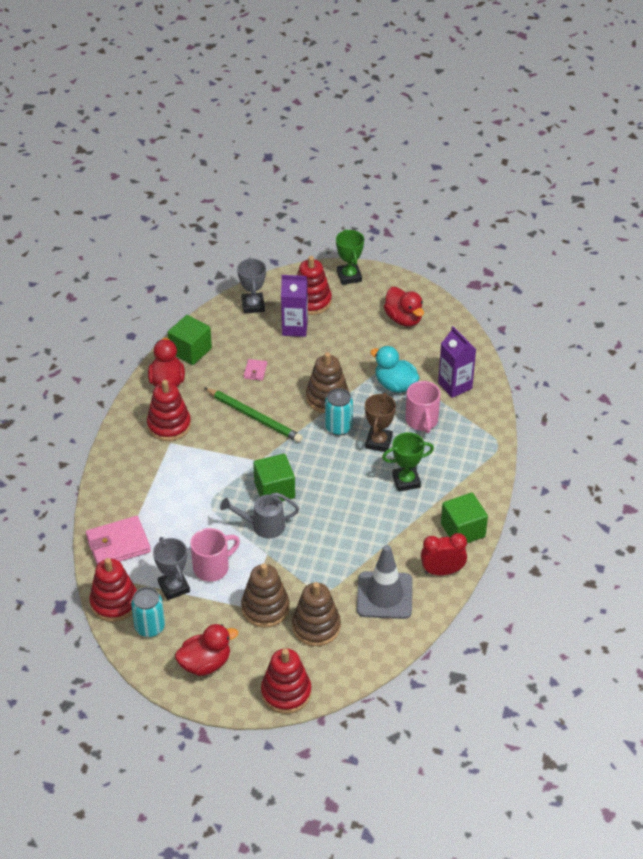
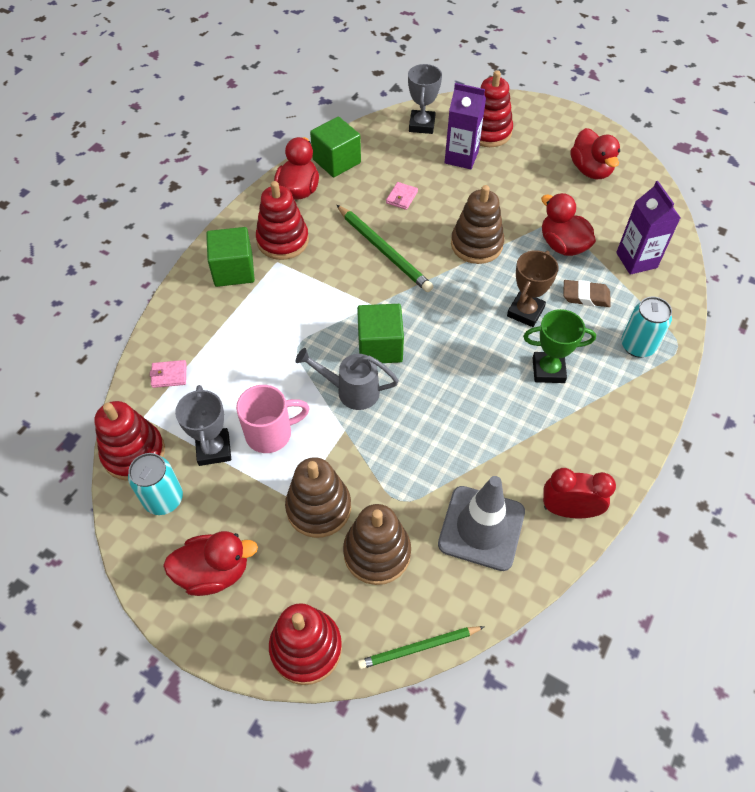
camera: 15 degrees right, 10 degrees up
(118, 544) = (169, 375): pink wallet -> pink wallet, size x0.49
(338, 427) = (480, 283): turquoise can -> turquoise can (637, 346)
(349, 276) = (538, 113): green trophy -> none
(362, 675) = (419, 648): none -> green pencil
(395, 385) = (562, 245): turquoise duck -> red duck
(422, 421) = (585, 296): pink mug -> brown eraser
(463, 530) = (609, 456): green cube -> green cube (233, 270)

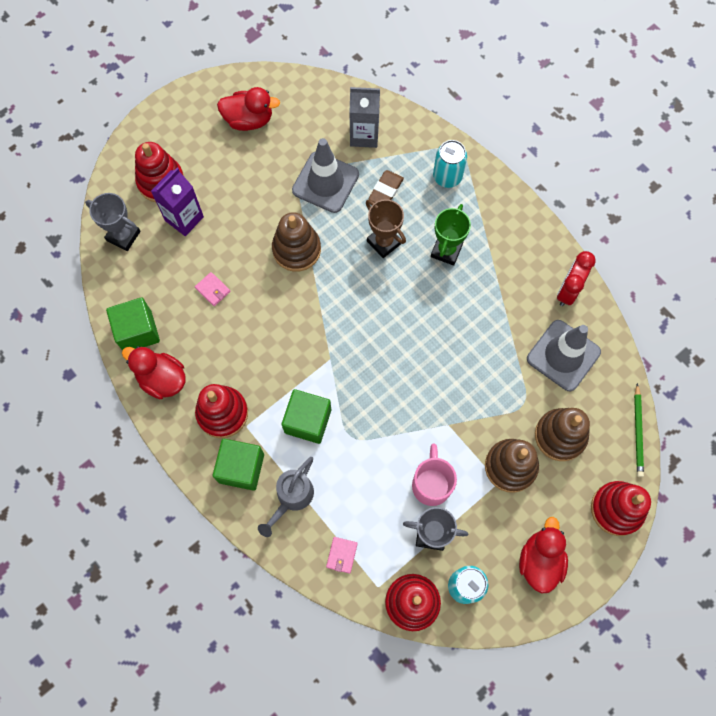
camera: 70 degrees left, 15 degrees up
(351, 391) = (412, 407): grey watering can -> grey watering can (292, 497)
(380, 346) = (376, 369): green cube -> green cube (308, 421)
(384, 250) = (271, 328): green pencil -> none
(562, 245) = (325, 182): red duck -> grey traffic cone
(636, 260) = (364, 135): purple carton -> grey carton

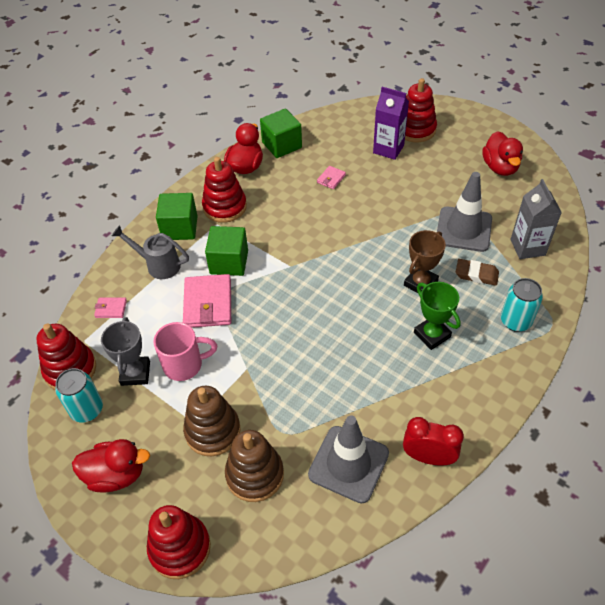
camera: 80 degrees right, 20 degrees down
(123, 236) = (359, 120): grey trophy -> none
(296, 249) = (388, 223): brown stacking toy -> none
(359, 451) = (208, 303): none -> pink wallet
(446, 250) = (432, 335): green trophy -> green trophy turned 45 degrees clockwise
(638, 432) = (275, 560): green pencil -> none

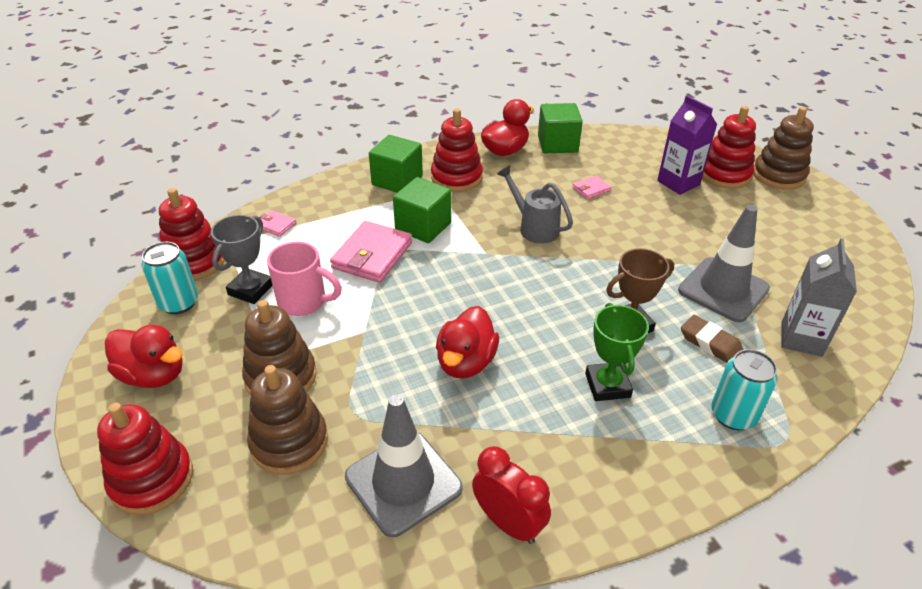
camera: 25 degrees right, 10 degrees down
(159, 265) = (351, 204): grey watering can -> grey watering can (534, 228)
(451, 116) = (778, 175): none -> brown stacking toy
(500, 167) = (813, 243): red duck -> red duck (466, 362)

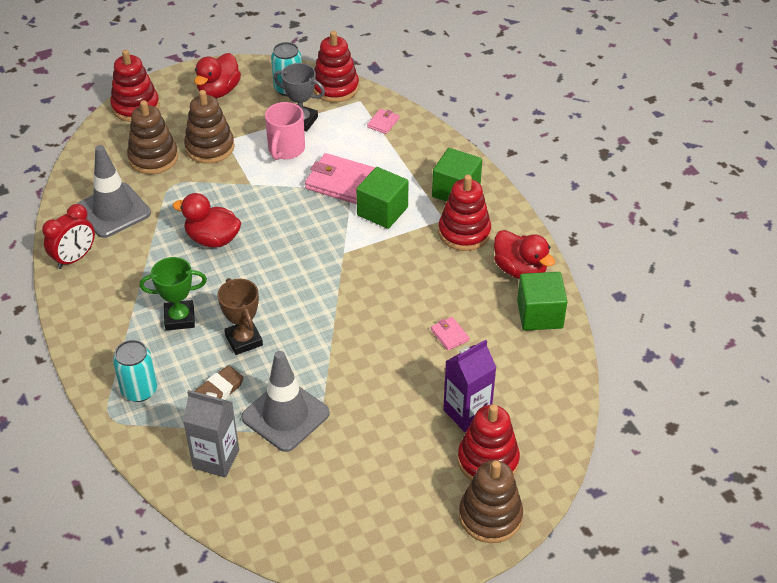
camera: 90 degrees right, 5 degrees up
(534, 228) = (381, 286): grey watering can -> none

